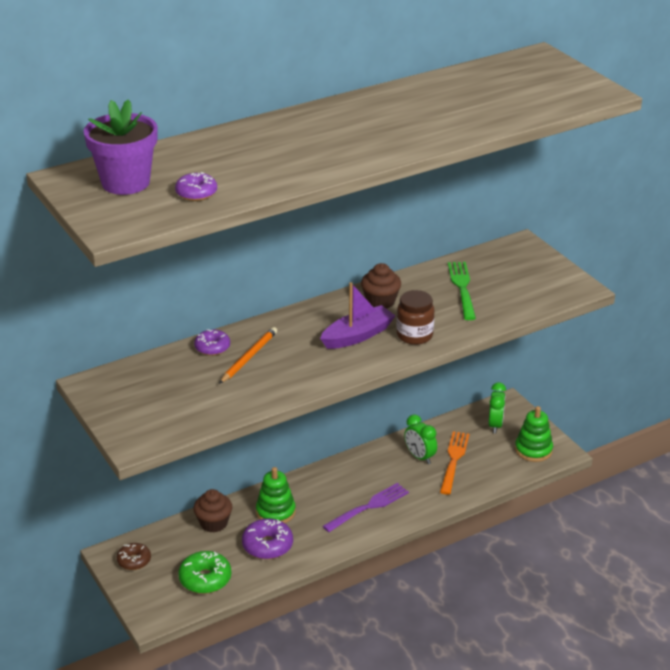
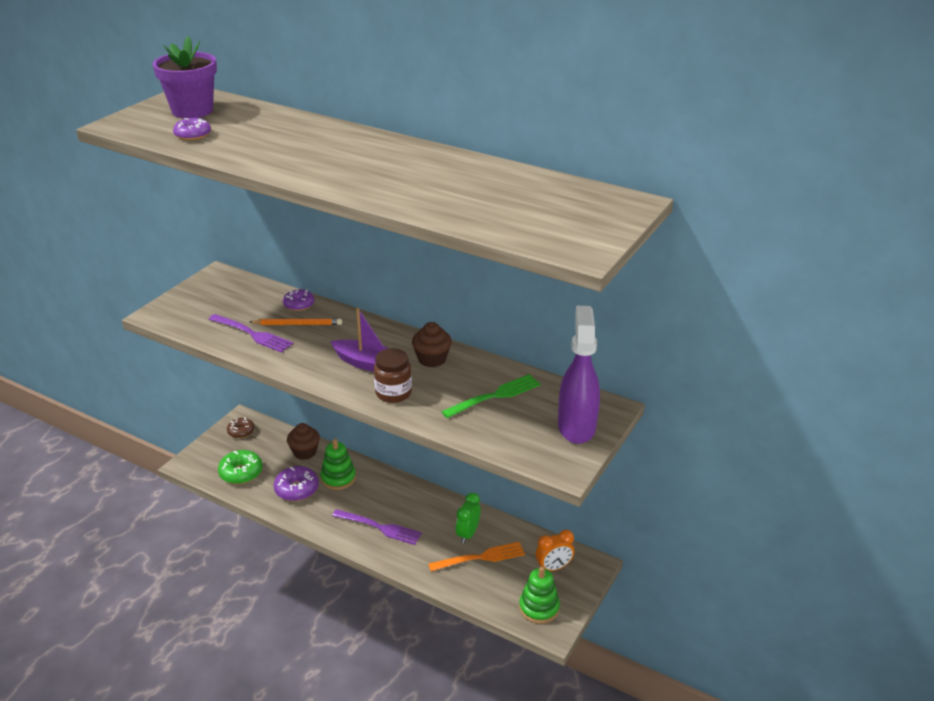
camera: 60 degrees right, 0 degrees up
(240, 388) = (252, 334): none -> purple fork
(495, 425) = (553, 567): green clock -> orange clock
(533, 266) = (576, 426): none -> purple spray bottle

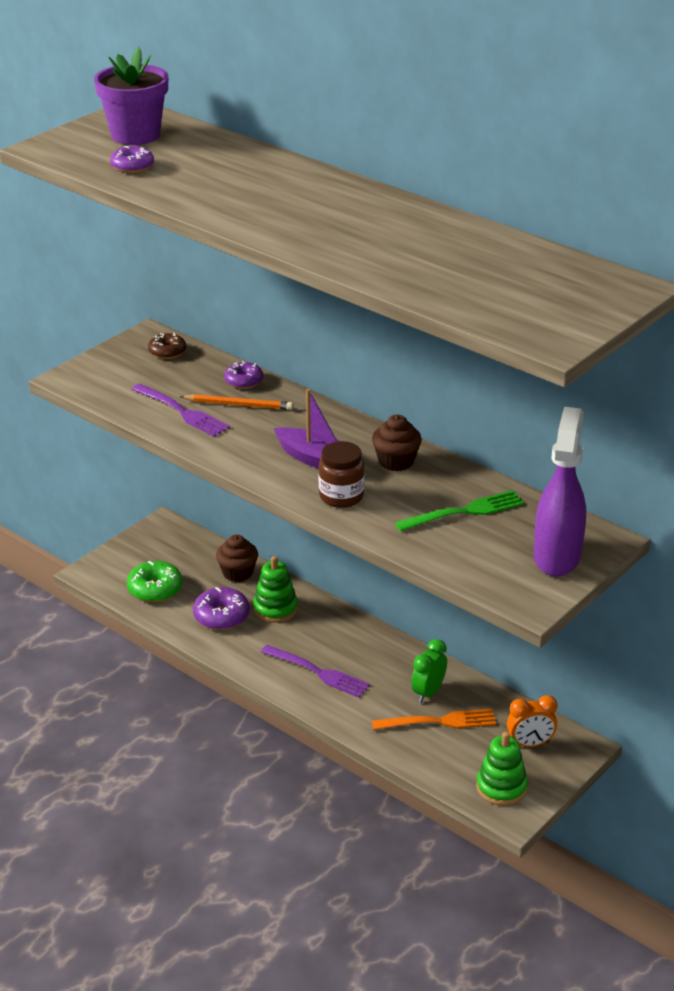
camera: 10 degrees right, 0 degrees up
(241, 431) = (161, 540): brown donut -> brown donut (167, 352)

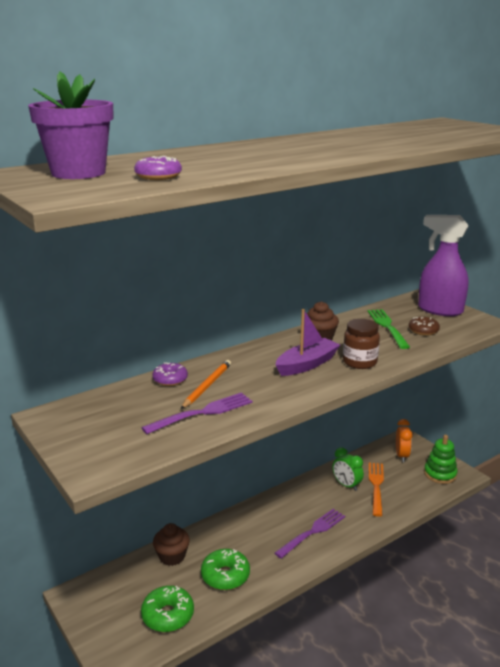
camera: 75 degrees left, 10 degrees down
(167, 352) = (88, 409): brown donut -> brown donut (423, 331)
(221, 616) = (225, 575): purple donut -> green donut
(275, 609) = (228, 542): green stacking toy -> none

